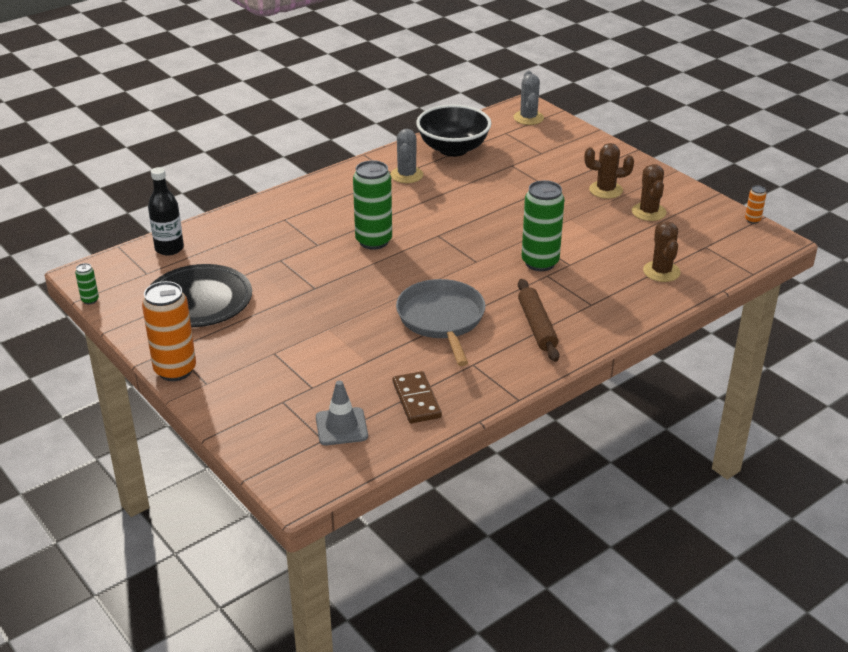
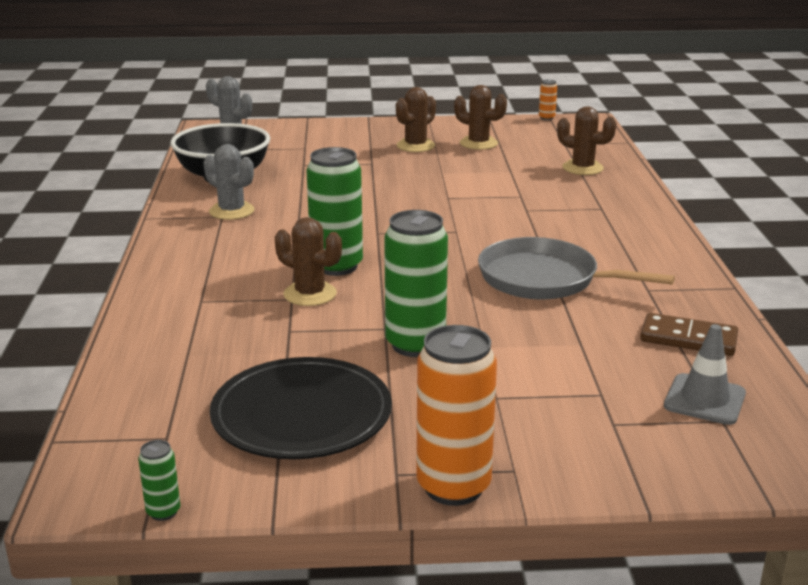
camera: 55 degrees left, 10 degrees down
(169, 249) = (133, 400): black bottle -> none
(329, 248) = (310, 294): none -> brown cactus
(537, 326) = (612, 240): brown rolling pin -> none
(540, 262) = (500, 206): green can -> green can (415, 345)

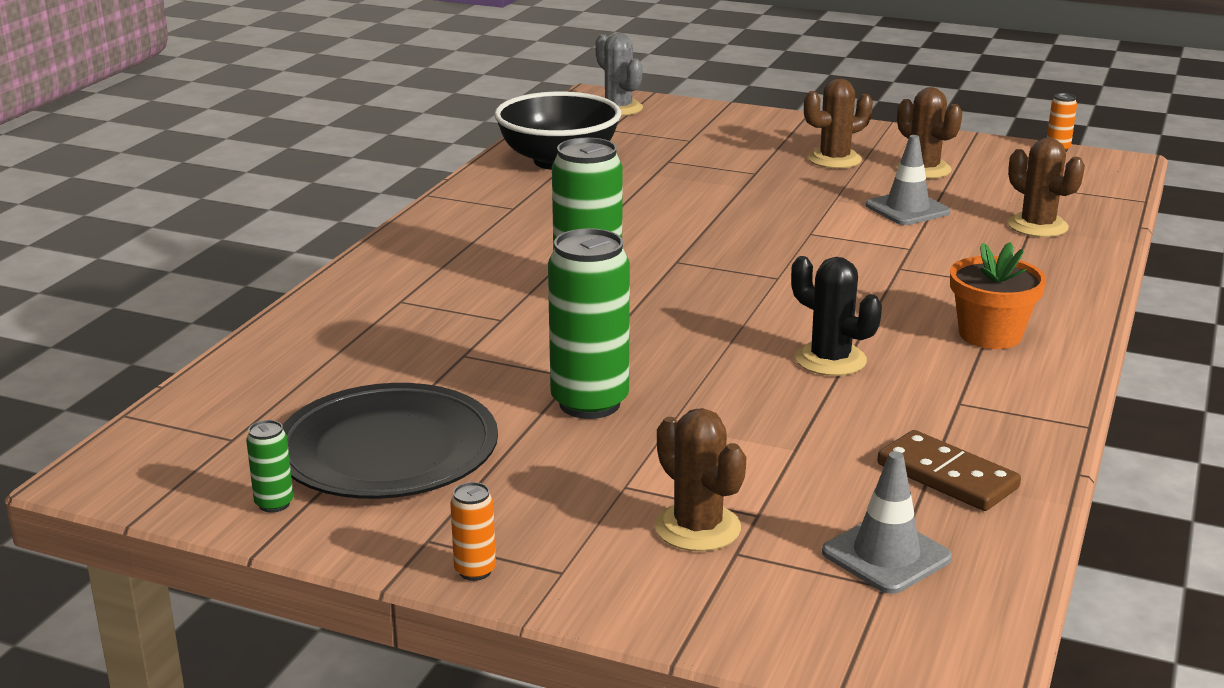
camera: 25 degrees right, 0 degrees up
(163, 512) = (161, 512): green can -> green can (274, 504)
(231, 211) = (529, 204): grey cactus -> none
(310, 294) = (526, 318): brown cactus -> brown cactus (697, 528)
(453, 487) = (475, 571): orange can -> orange can, size x0.45
(494, 171) = (907, 209): none -> grey traffic cone
(544, 279) = (830, 360): grey pan -> black cactus
(623, 242) = (990, 335): none -> orange flower pot

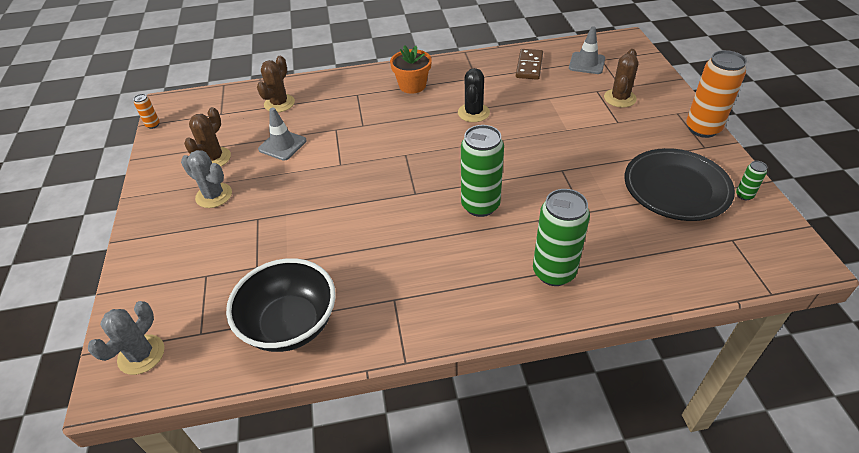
camera: 120 degrees left, 20 degrees up
(475, 571) = (702, 129): orange can -> orange can, size x2.24
(589, 403) = (577, 155): green can -> green can (554, 272)
(834, 159) = (214, 195): brown cactus -> grey cactus

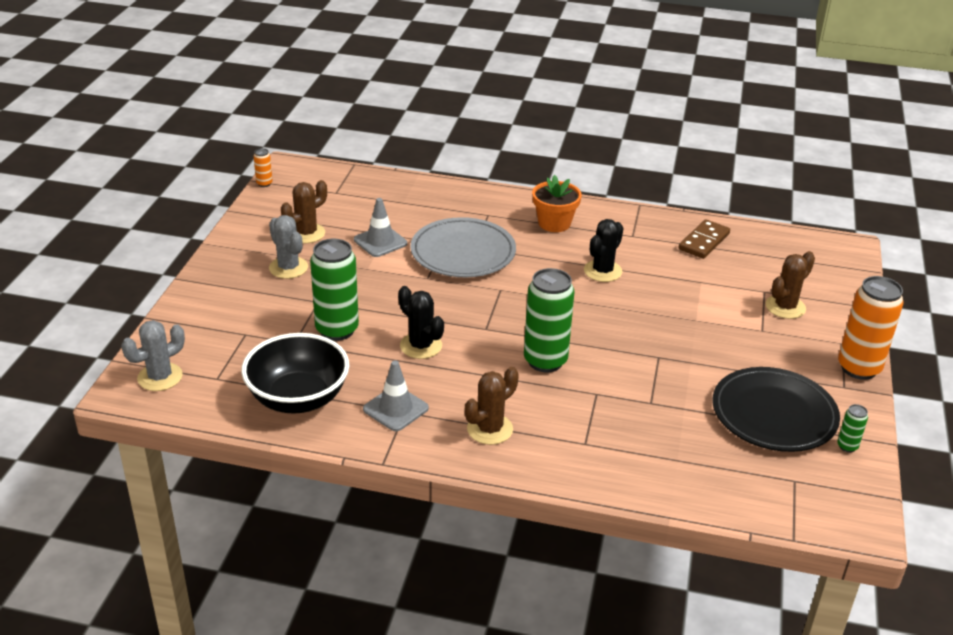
camera: 20 degrees right, 10 degrees down
(279, 103) = (400, 200): brown cactus -> brown cactus (490, 429)
(356, 132) = (463, 252): none -> grey plate
(371, 229) = (421, 346): none -> black cactus
(554, 272) = (577, 443): green can -> green can (337, 330)
(587, 63) = (776, 258): grey traffic cone -> grey traffic cone (395, 409)

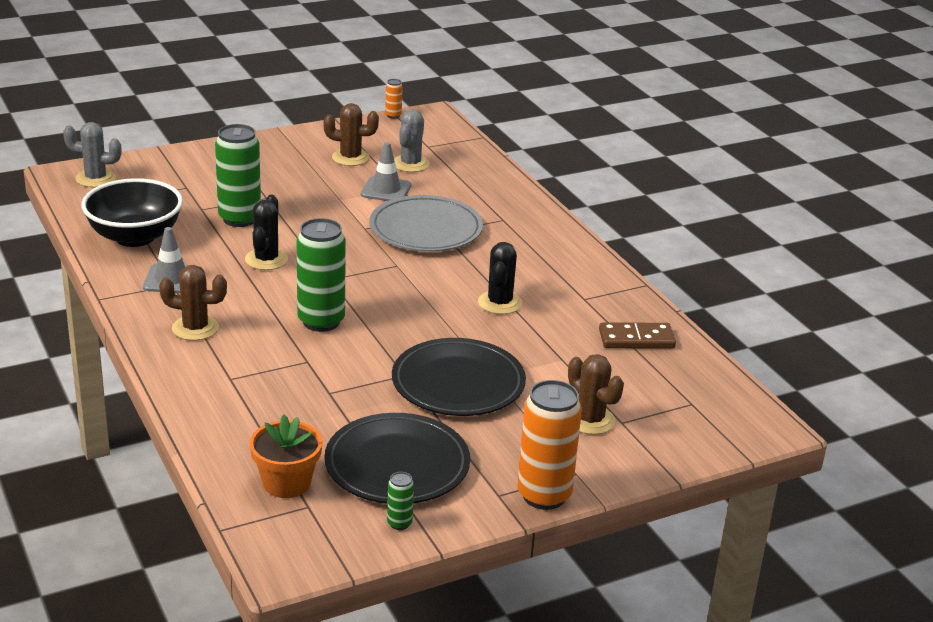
camera: 50 degrees right, 5 degrees down
(288, 268) = (293, 169): grey cactus -> grey cactus (410, 164)
(554, 223) = (540, 254): orange flower pot -> orange flower pot (286, 483)
(602, 271) = (499, 303): black cactus -> black cactus turned 75 degrees counterclockwise
(692, 338) = (458, 383): none -> black plate
(785, 307) = (590, 420): brown cactus -> brown cactus turned 45 degrees clockwise

